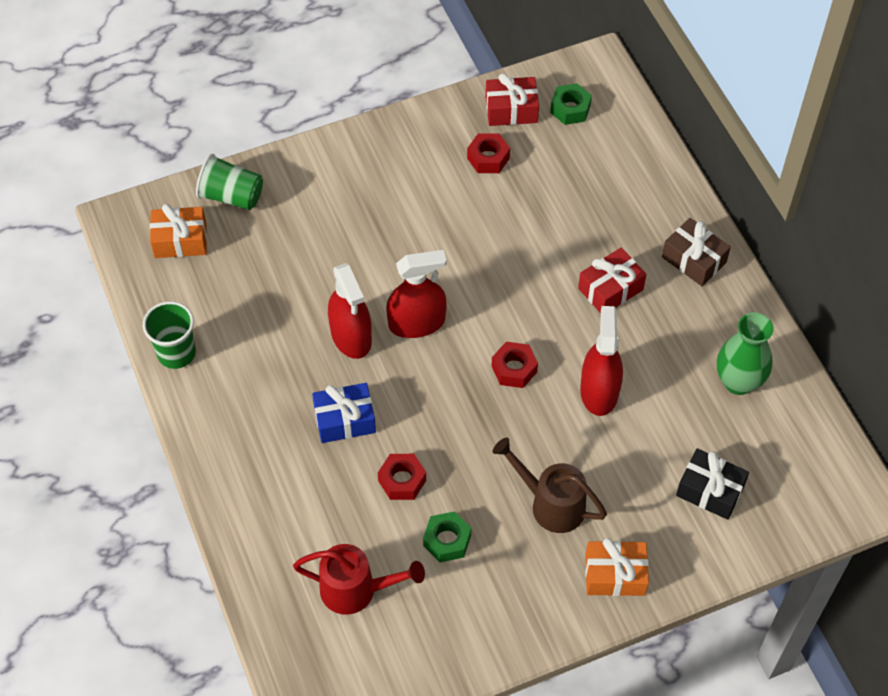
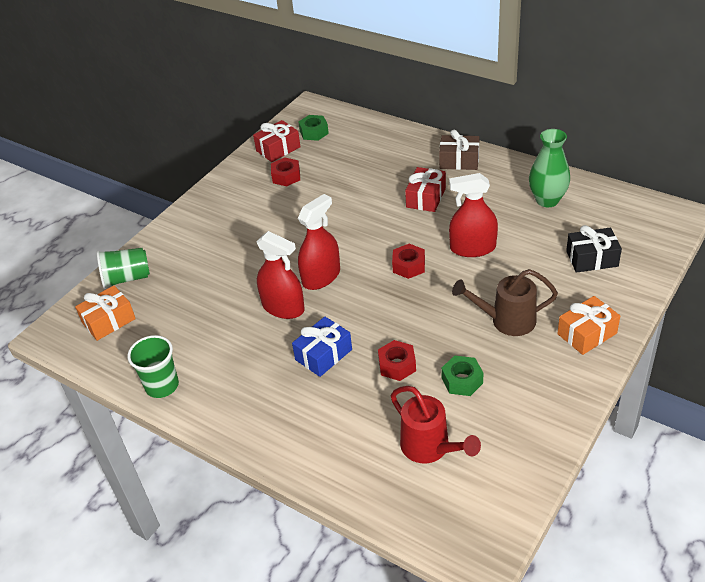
camera: 30 degrees left, 15 degrees down
(356, 590) = (430, 448): red watering can -> red watering can turned 75 degrees clockwise
(599, 391) = (473, 248): red spray bottle -> red spray bottle turned 60 degrees counterclockwise

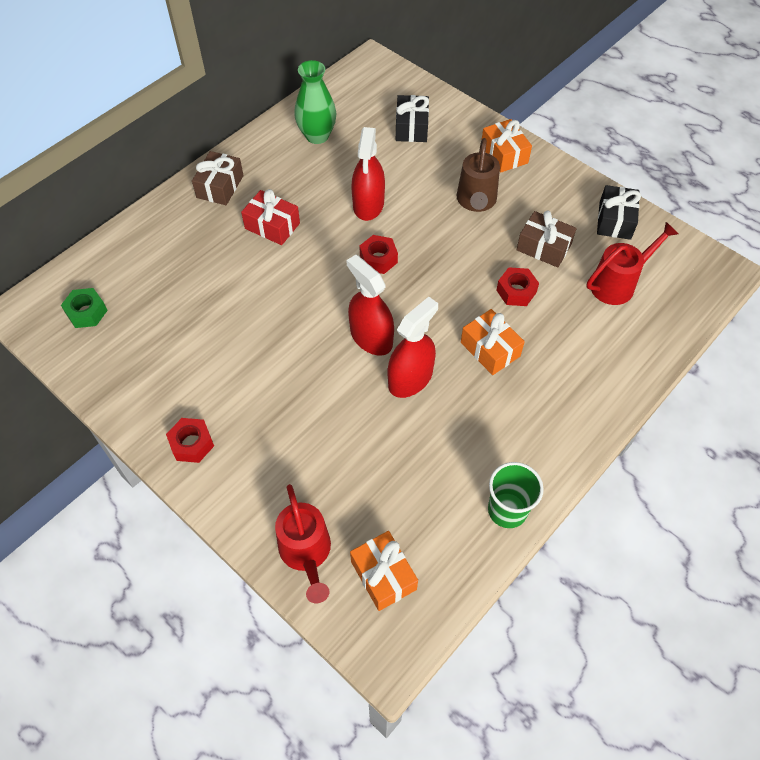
camera: 85 degrees left, 15 degrees up
(127, 278) = (306, 554): green cup -> red watering can
(278, 149) = (103, 356): red gift -> none
(286, 176) = (169, 352): red nut -> red nut (192, 444)
(323, 354) = (490, 349): blue gift -> orange gift
(462, 380) = (543, 247): green nut -> brown gift
(524, 440) = (615, 220): none -> black gift

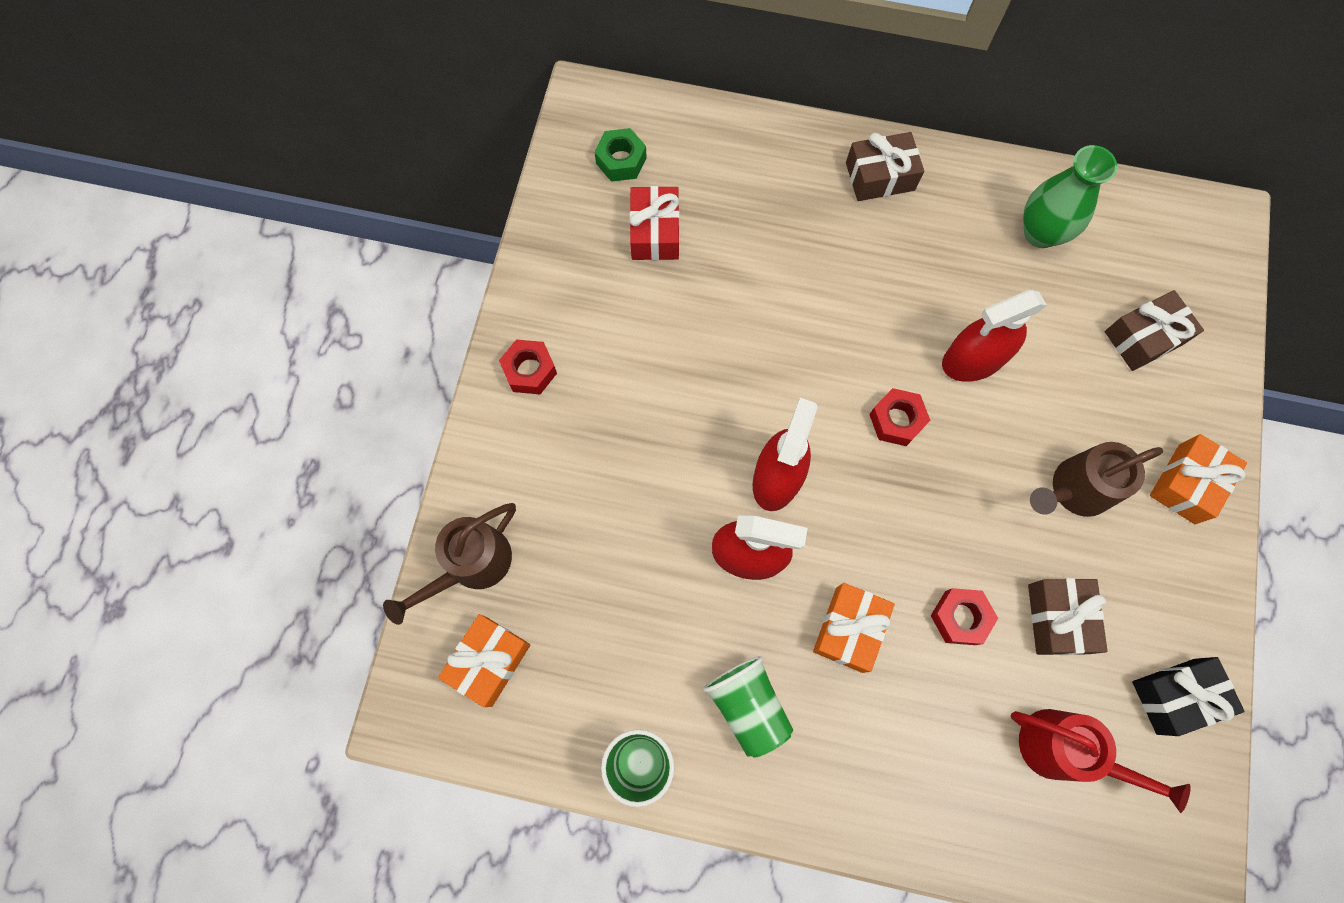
camera: 60 degrees right, 15 degrees up
(272, 226) = (862, 270): red gift -> red gift (655, 232)
(306, 554) = (471, 565): red watering can -> brown watering can
(411, 127) = (1143, 338): black gift -> brown gift
(506, 428) = (748, 706): none -> green cup

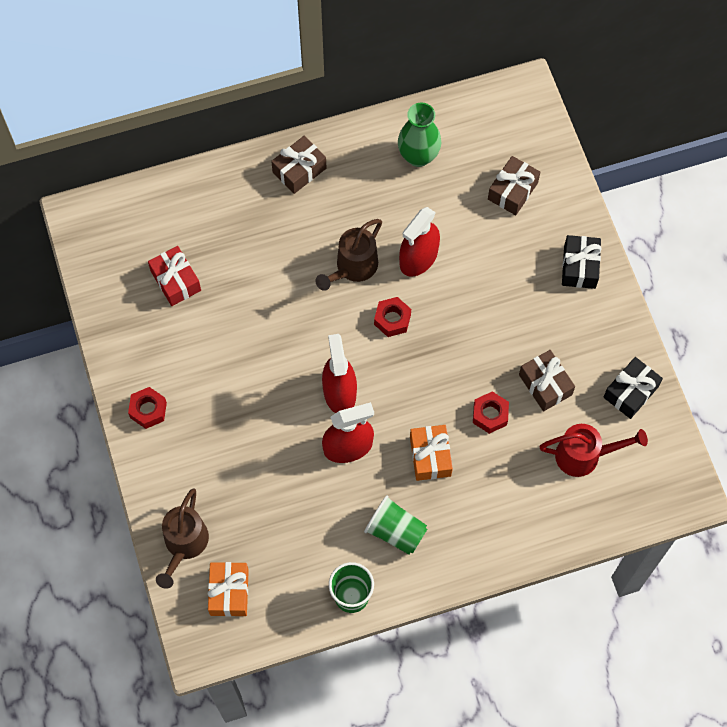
camera: 30 degrees left, 5 degrees down
(621, 160) = (125, 245): green nut -> none
(1073, 490) = (517, 305): brown watering can -> brown watering can (352, 268)
(1186, 484) = (579, 267): orange gift -> black gift

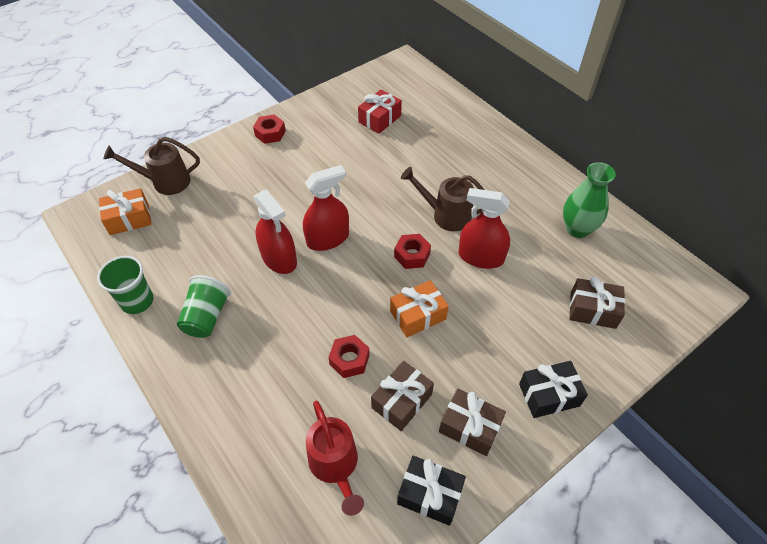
camera: 70 degrees right, 15 degrees down
(299, 170) = (512, 159): brown gift -> brown gift (470, 427)
(430, 456) = (289, 322): orange gift -> orange gift (418, 315)

